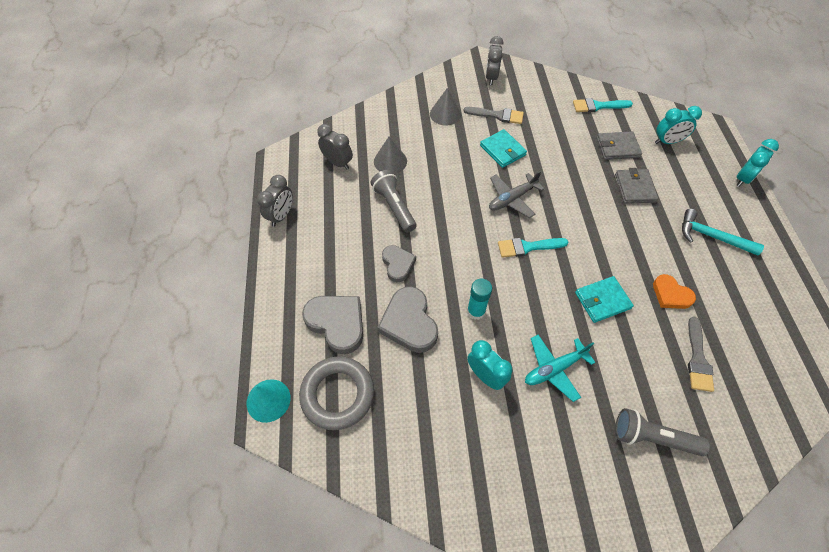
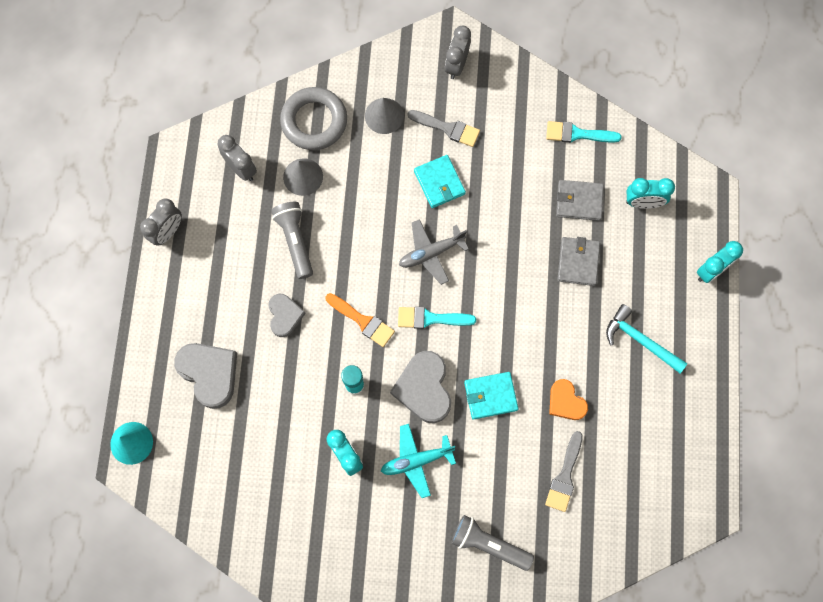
camera: 10 degrees right, 15 degrees up
(337, 394) = (198, 449): grey ring -> grey ring (314, 121)
(409, 322) = (283, 385): grey heart -> grey heart (424, 388)
(469, 258) = (363, 321): none -> orange brush

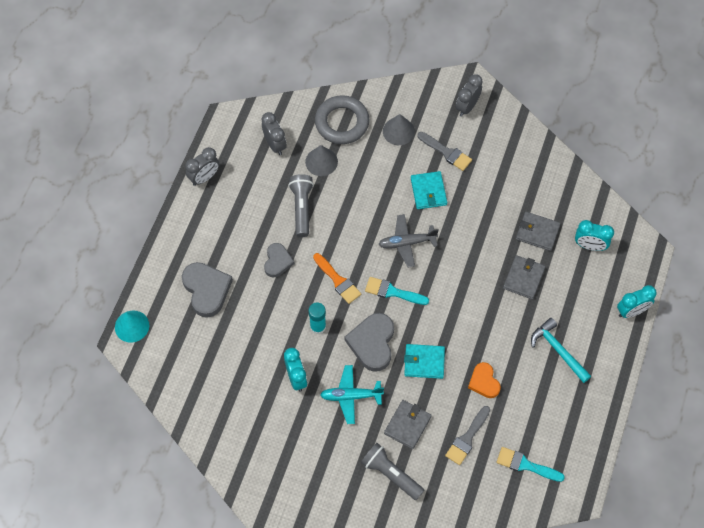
camera: 15 degrees right, 10 degrees down
(492, 478) = (407, 425): none -> grey wallet
(577, 134) = (550, 181): turquoise brush -> turquoise brush (525, 465)

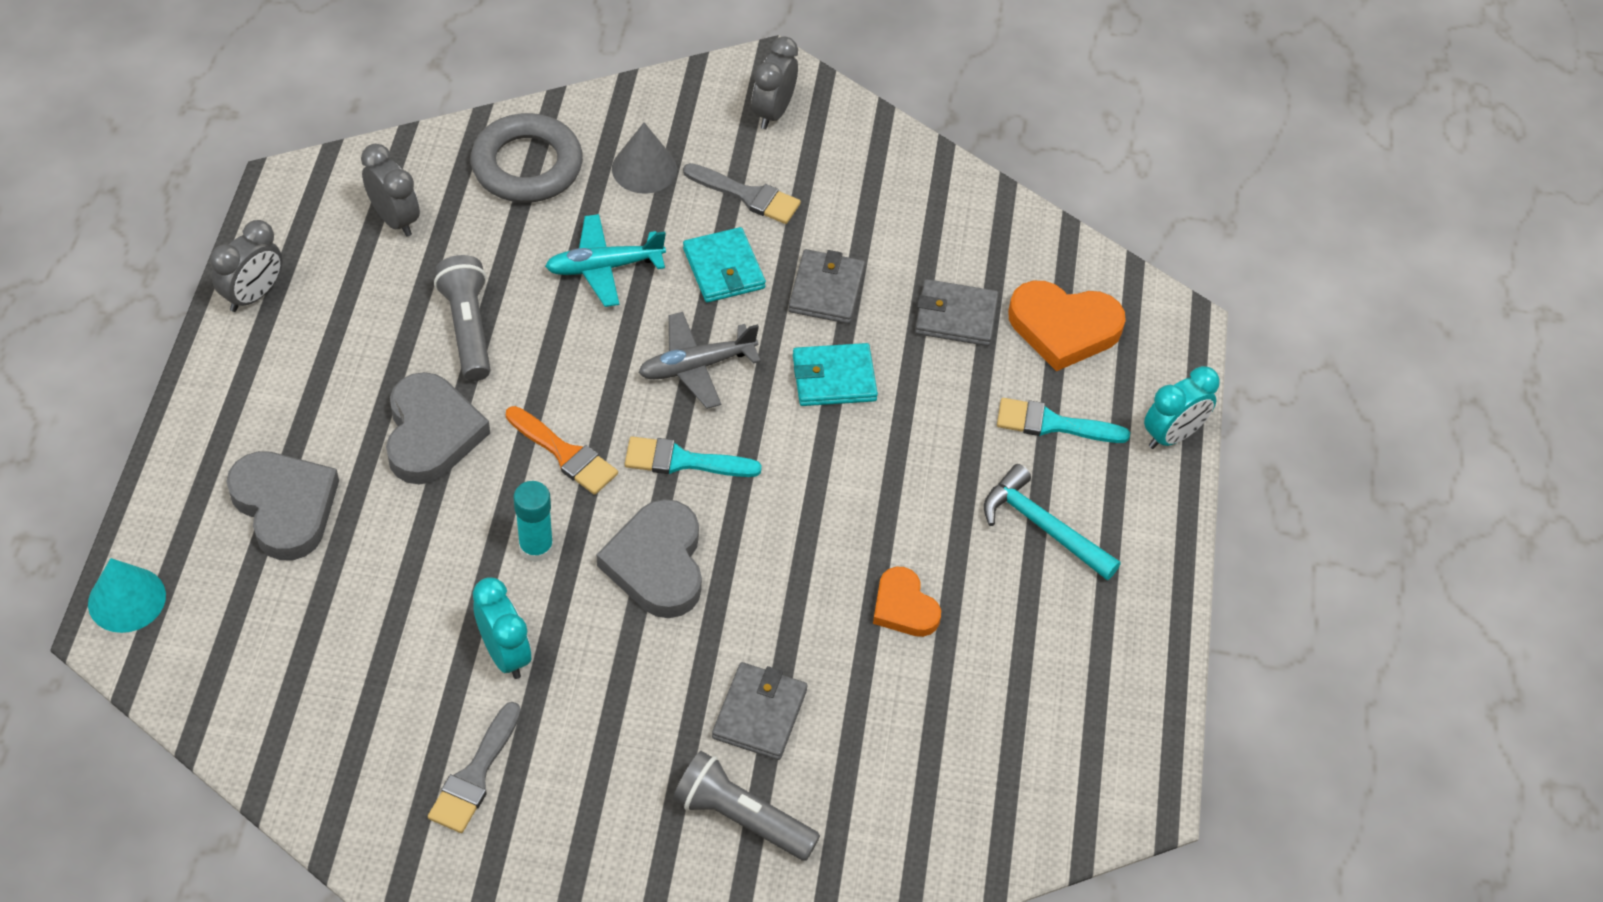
camera: 15 degrees left, 10 degrees down
(277, 261) = (431, 433): grey heart -> grey heart, size x1.61
(321, 161) = (496, 239): grey cone -> none
(350, 396) = (628, 673): turquoise plane -> turquoise plane (604, 267)
(424, 362) = (772, 586): turquoise wallet -> turquoise wallet (834, 378)
(467, 438) = (890, 722): grey brush -> grey brush (475, 775)
(523, 278) = (945, 402): grey wallet -> grey wallet (826, 290)
(525, 465) = (1023, 757): turquoise brush -> turquoise brush (1052, 424)
(590, 246) = (1063, 328): turquoise clock -> orange heart

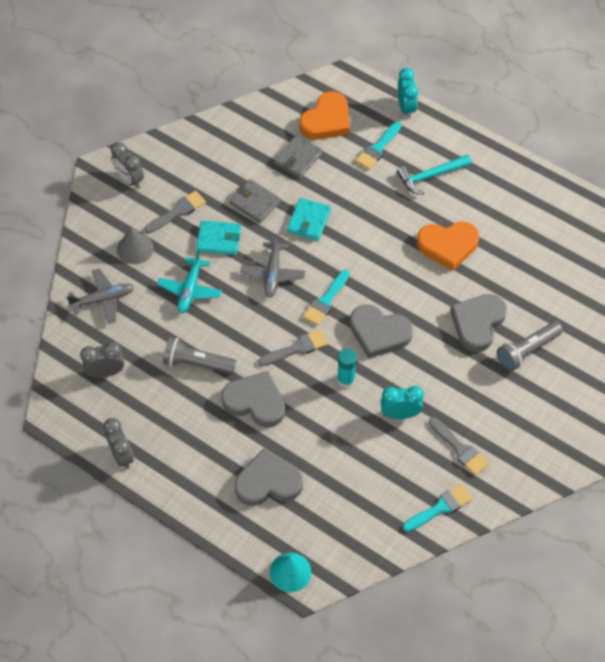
camera: 60 degrees left, 5 degrees up
(339, 784) = (440, 507): none -> turquoise brush
(527, 165) = (103, 299): grey ring -> grey plane
(565, 454) = (297, 348): orange brush -> grey brush
(759, 714) = (478, 323): grey wallet -> grey heart
(904, 607) = (448, 246): orange heart -> orange heart, size x1.61

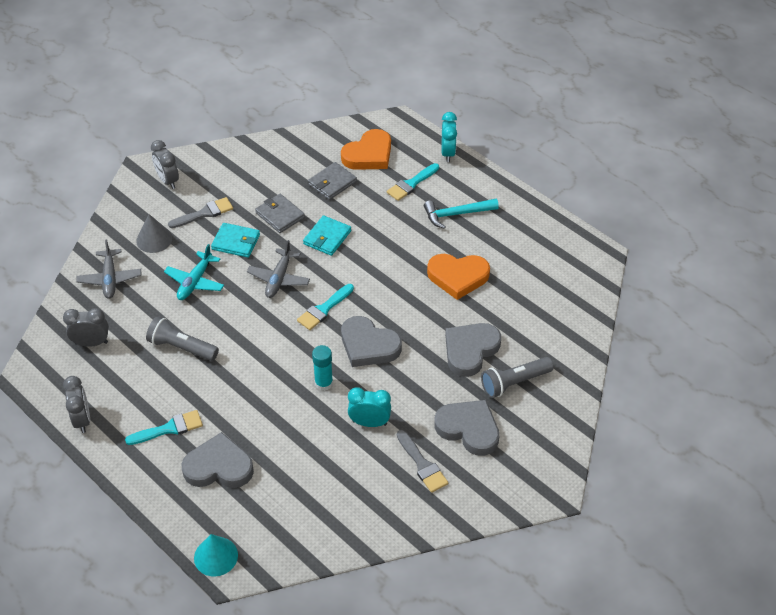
camera: 10 degrees right, 10 degrees down
(103, 299) = (110, 279): grey plane -> grey plane turned 90 degrees clockwise
(255, 402) = (228, 390): grey heart -> grey heart (468, 429)
(297, 348) = (283, 348): grey brush -> none
(440, 507) = (387, 518): turquoise brush -> turquoise brush (169, 428)

